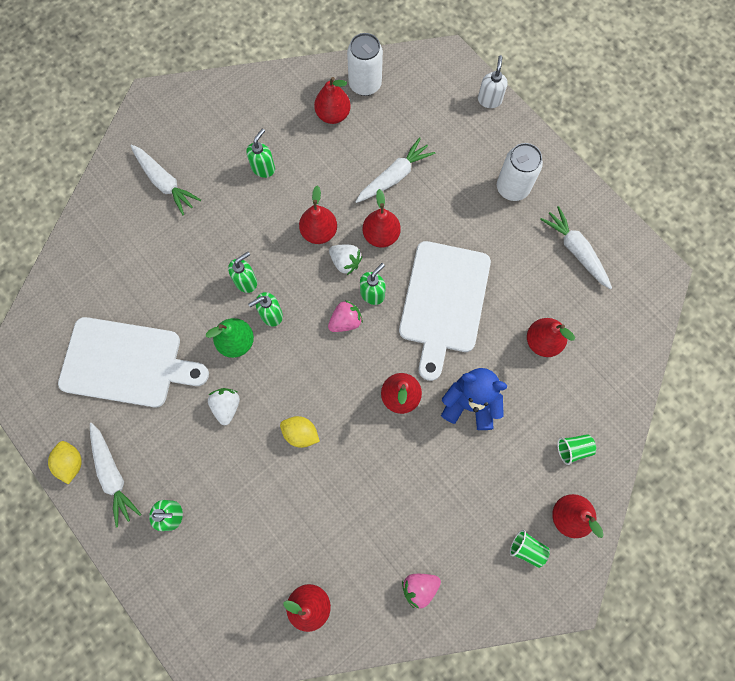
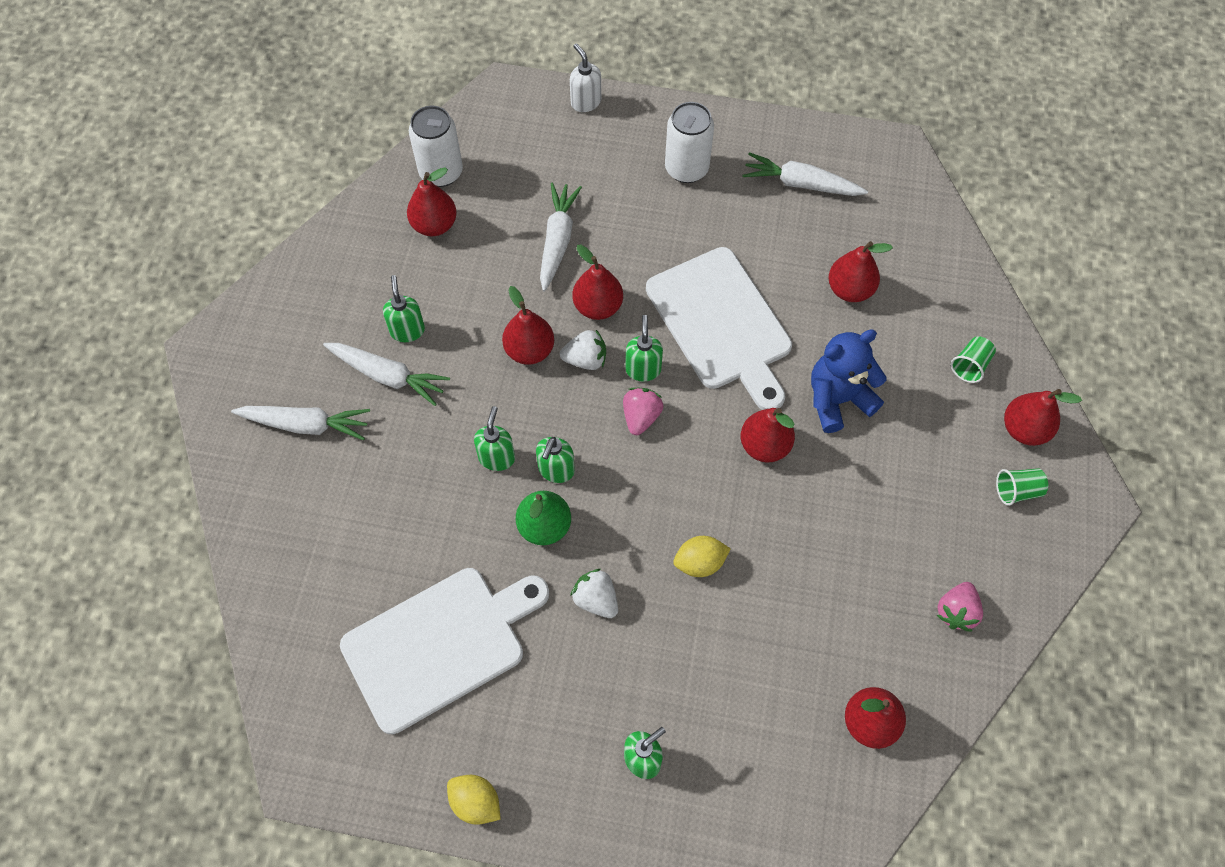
camera: 40 degrees left, 10 degrees down
(113, 475) = (537, 774): white carrot -> white carrot (388, 376)

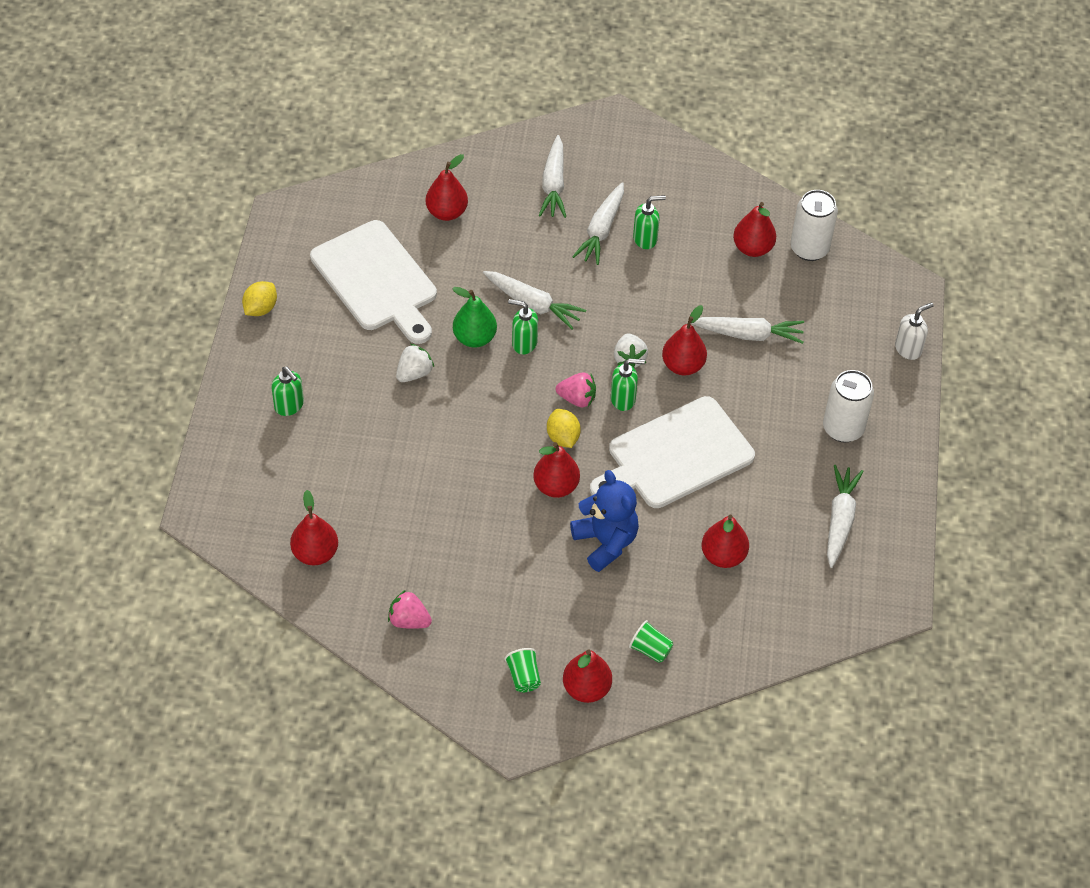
camera: 85 degrees right, 10 degrees down
(497, 457) = (533, 304): green soap dispenser -> white carrot
(529, 350) = (634, 320): red pear -> red pear (447, 212)
(700, 563) = (447, 440): yellow lemon -> yellow lemon (563, 437)

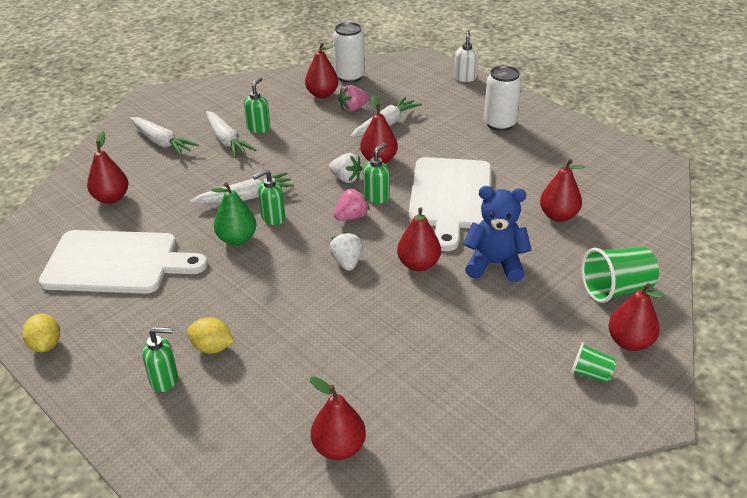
camera: 50 degrees left, 15 degrees down
(409, 620) = (472, 419): pink strawberry -> pink strawberry (353, 108)
(414, 373) = (228, 286): white strawberry -> white strawberry (347, 262)
(563, 437) = (378, 240): yellow lemon -> yellow lemon (212, 347)
(650, 649) = (616, 289): green cup -> green cup, size x1.79
(840, 520) = (572, 156): white carrot -> none

